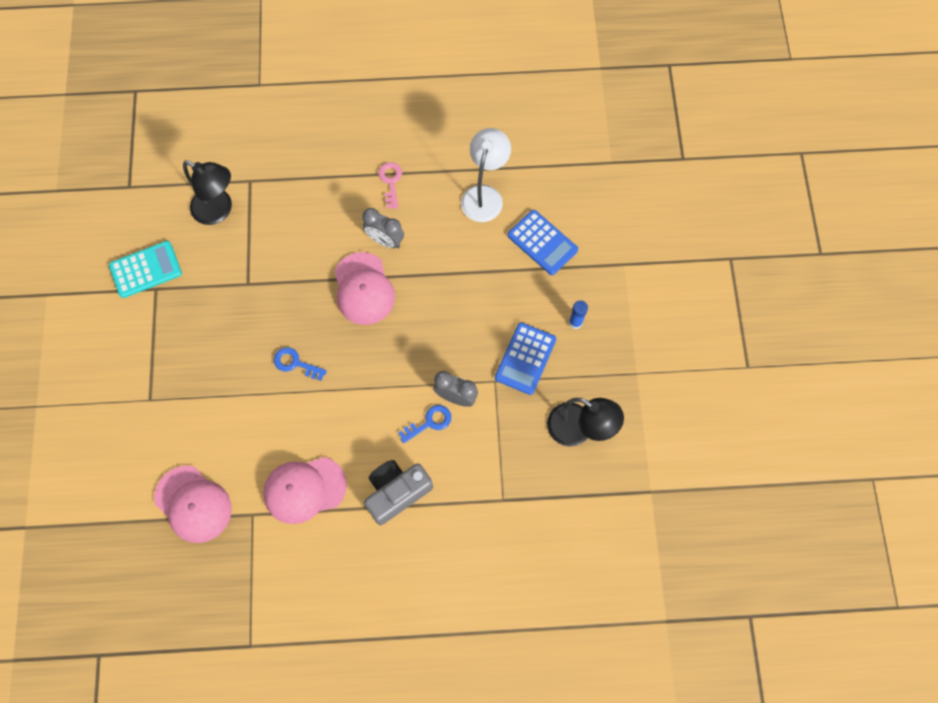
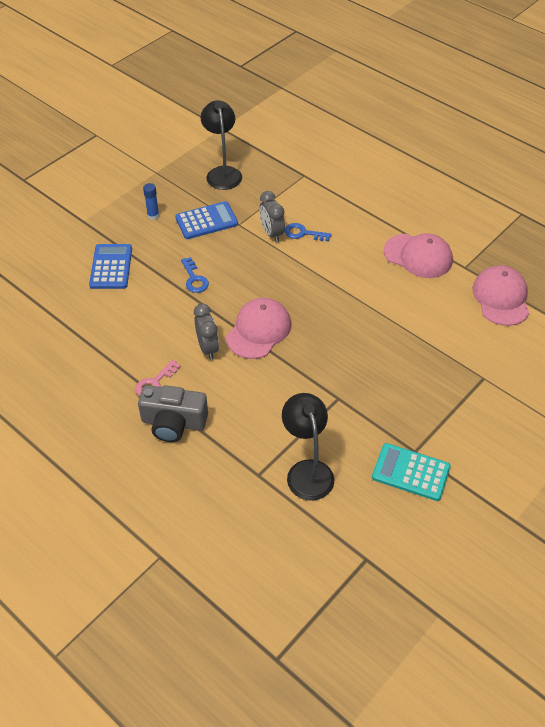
camera: 135 degrees left, 20 degrees down
(295, 363) = (355, 323): blue key -> blue key (194, 279)
(396, 492) = (361, 217): grey camera -> grey camera (173, 423)
(484, 195) = (105, 321): white lamp -> none

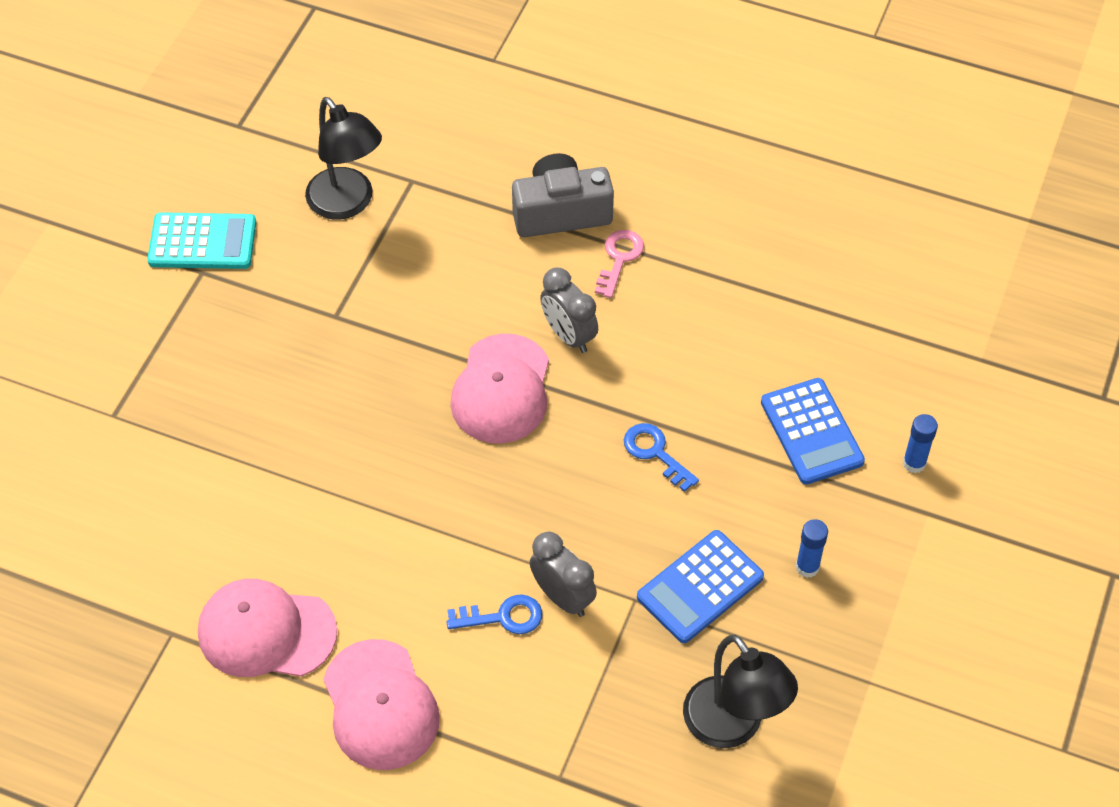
camera: 160 degrees right, 5 degrees up
(73, 241) = (914, 463): none -> blue glue stick
(501, 298) = (96, 582): pink cap -> pink cap (380, 705)

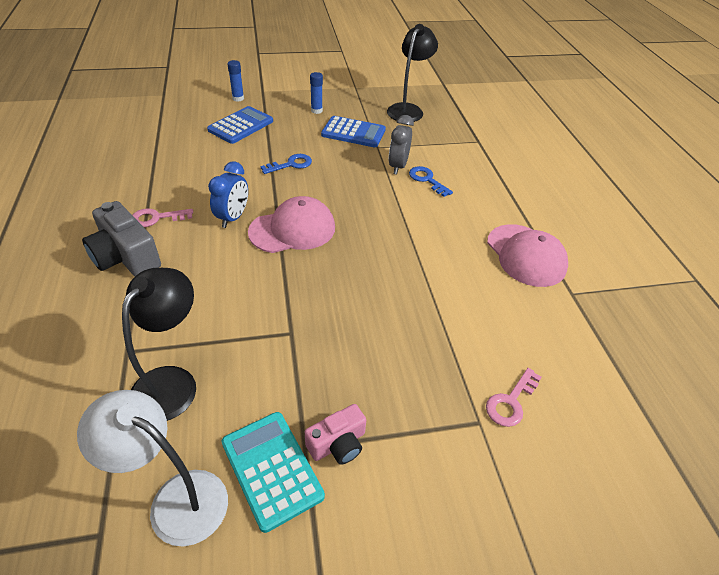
camera: 125 degrees left, 10 degrees down
(108, 457) = (511, 402): none -> pink key
(185, 296) = (338, 444): none -> pink camera
(229, 175) = (176, 498): none -> white lamp
(380, 705) = (511, 200): pink cap -> none
(568, 335) = (233, 218): grey clock -> blue clock
(655, 453) = (291, 164): blue key -> blue key turned 135 degrees counterclockwise

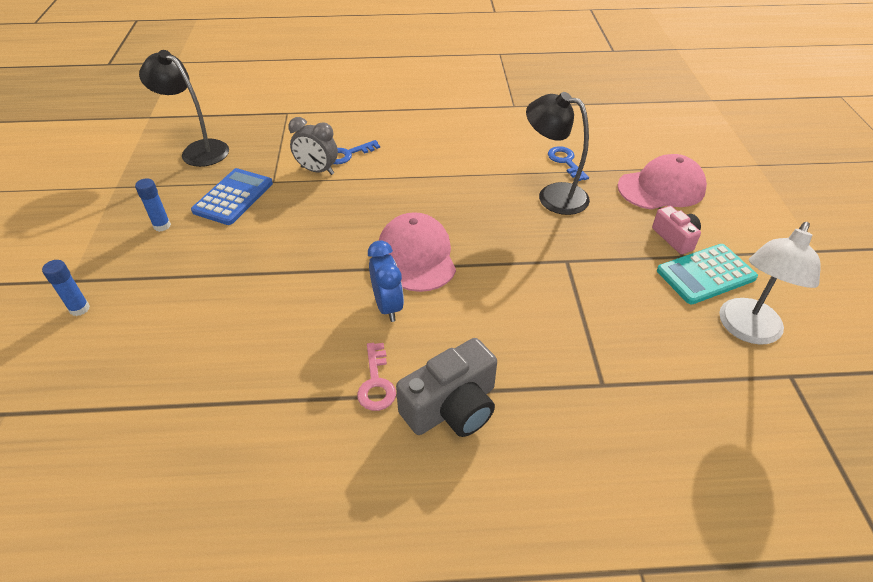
camera: 80 degrees left, 0 degrees up
(172, 382) = (635, 343): black lamp -> black lamp (553, 195)
(233, 218) = (388, 306): blue clock -> blue clock turned 45 degrees clockwise
(241, 126) = (168, 303): blue calculator -> none
(291, 164) = (287, 254): blue key -> blue key (565, 162)
(511, 402) = (621, 152): pink key -> none
(526, 255) = (469, 118): pink cap -> pink cap (661, 188)

